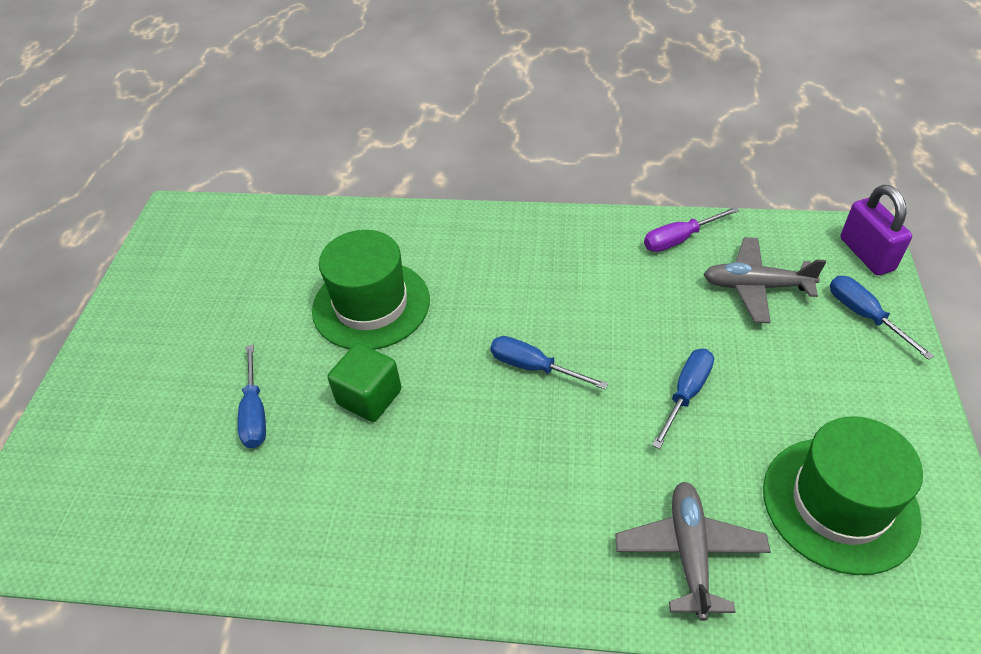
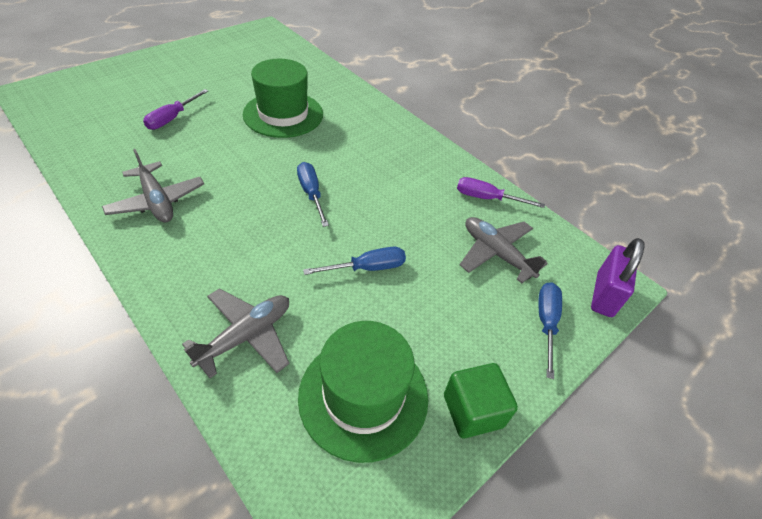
camera: 35 degrees right, 0 degrees up
(255, 413) = (172, 118): blue screwdriver -> purple screwdriver
(369, 397) = (222, 148): green cube -> green cube (473, 411)
(400, 515) = (157, 201): none -> grey plane

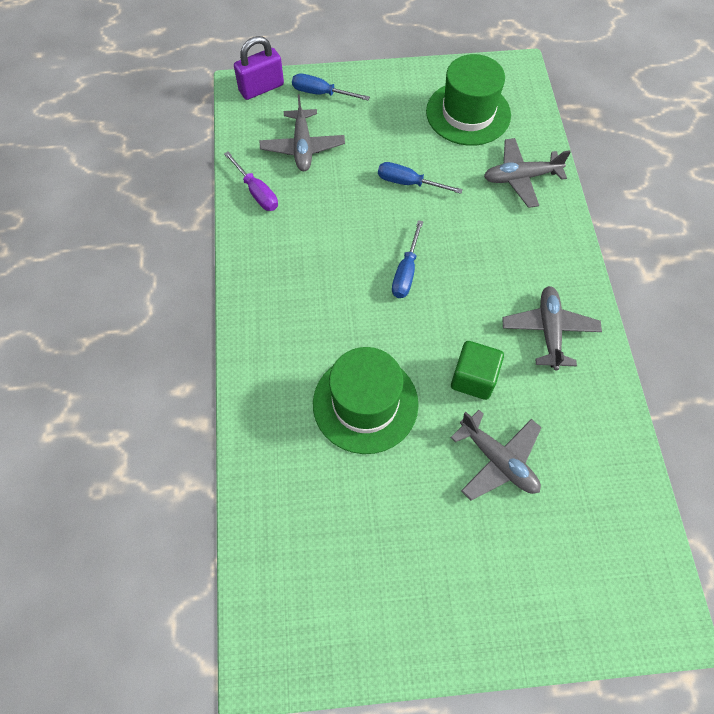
camera: 140 degrees left, 15 degrees up
(172, 118) = (498, 460): purple screwdriver -> grey plane
(473, 411) = (412, 79): green cube -> green cube (473, 378)
(546, 323) = (321, 93): blue screwdriver -> blue screwdriver turned 60 degrees clockwise

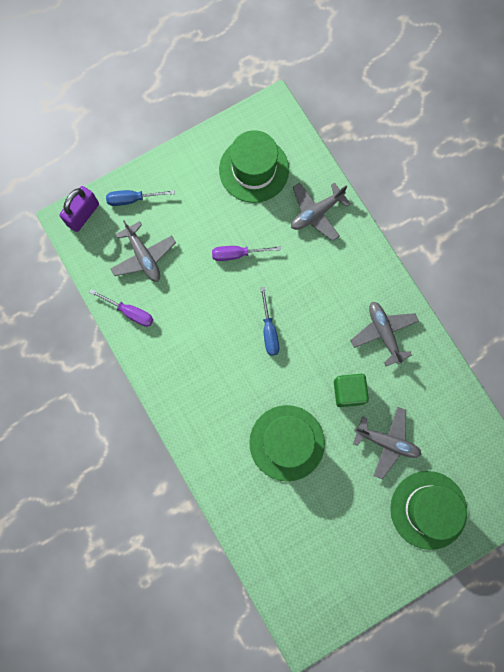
camera: 25 degrees left, 15 degrees up
(408, 183) = (237, 254): blue screwdriver -> purple screwdriver
(519, 575) = (428, 509): none -> green hat

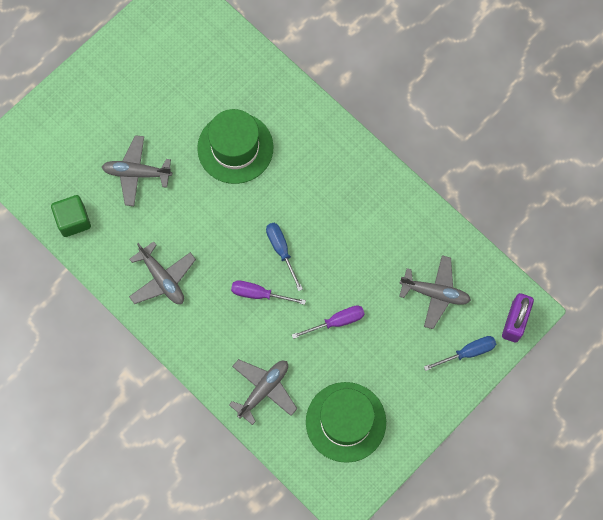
camera: 165 degrees right, 5 degrees down
(130, 312) = (429, 232): purple screwdriver -> purple screwdriver (259, 294)
(143, 256) = (435, 293): grey plane -> grey plane turned 150 degrees clockwise
(348, 392) = (185, 211): green cube -> green cube (73, 220)
(428, 509) = (84, 122): green hat -> none

